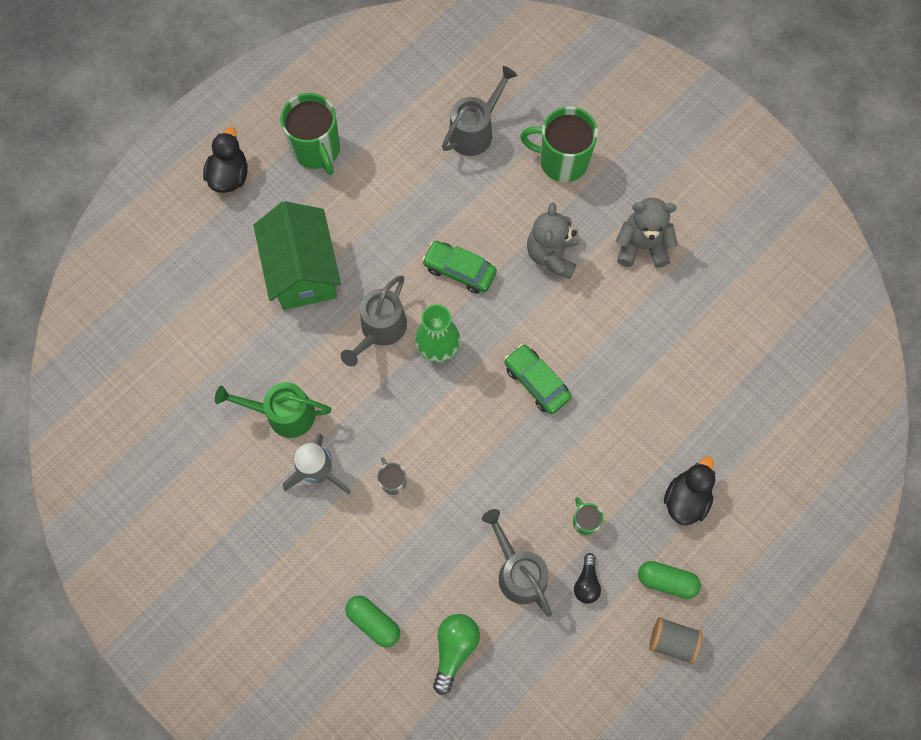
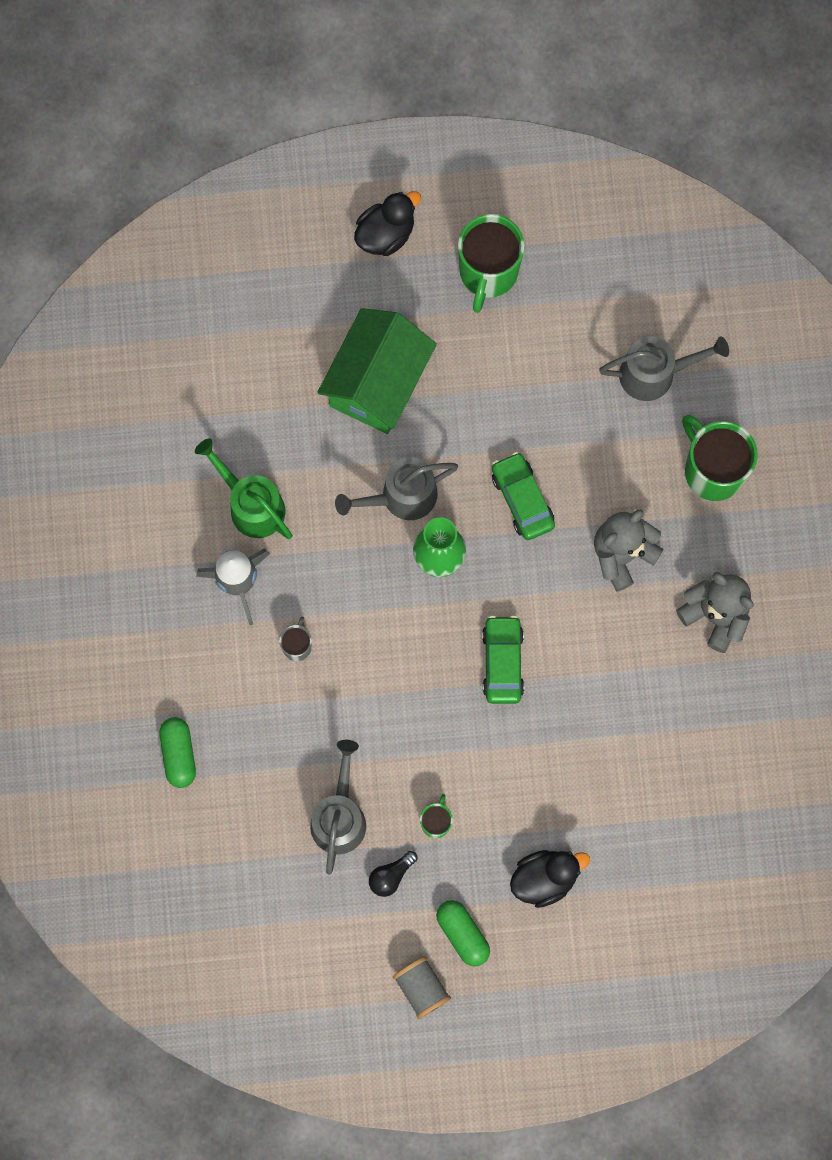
camera: 40 degrees right, 5 degrees up
(454, 649) = (228, 835): green light bulb -> none

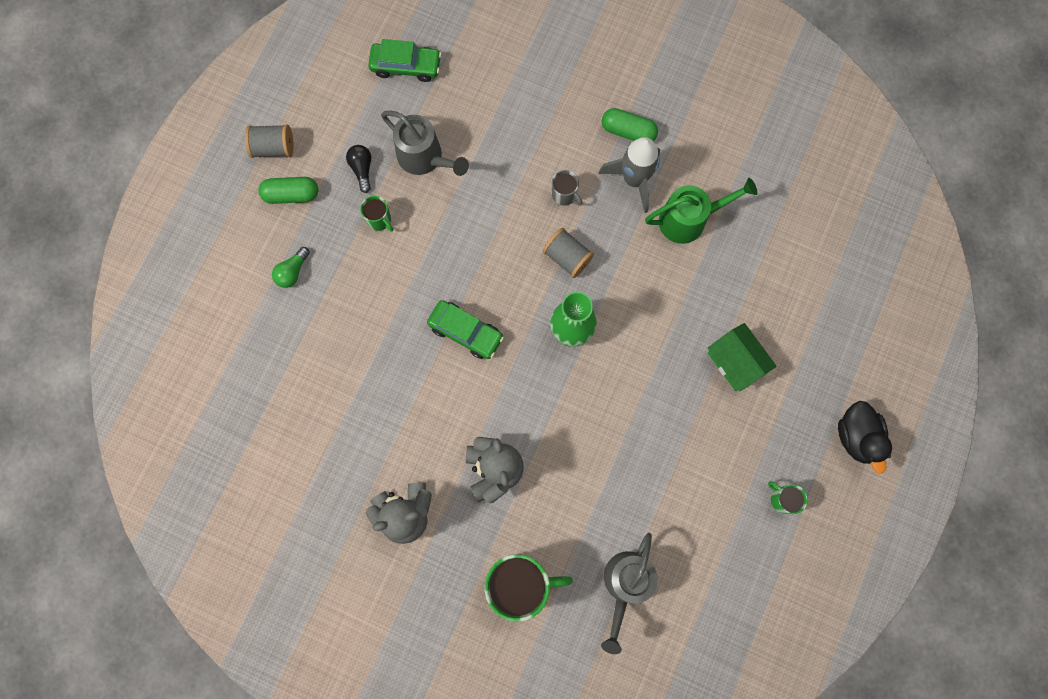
camera: 120 degrees right, 0 degrees up
(178, 754) = (534, 77): green capsule -> green capsule (628, 131)
(364, 605) = (567, 257): none -> grey spool
(378, 383) = (735, 362): green house -> green house, size x0.61
(401, 497) = (634, 329): grey watering can -> none
(488, 272) = (782, 499): green mug -> green mug, size x0.48
(522, 499) = (581, 418): green car -> green car (406, 66)
(544, 878) = (292, 272): black duck -> green light bulb

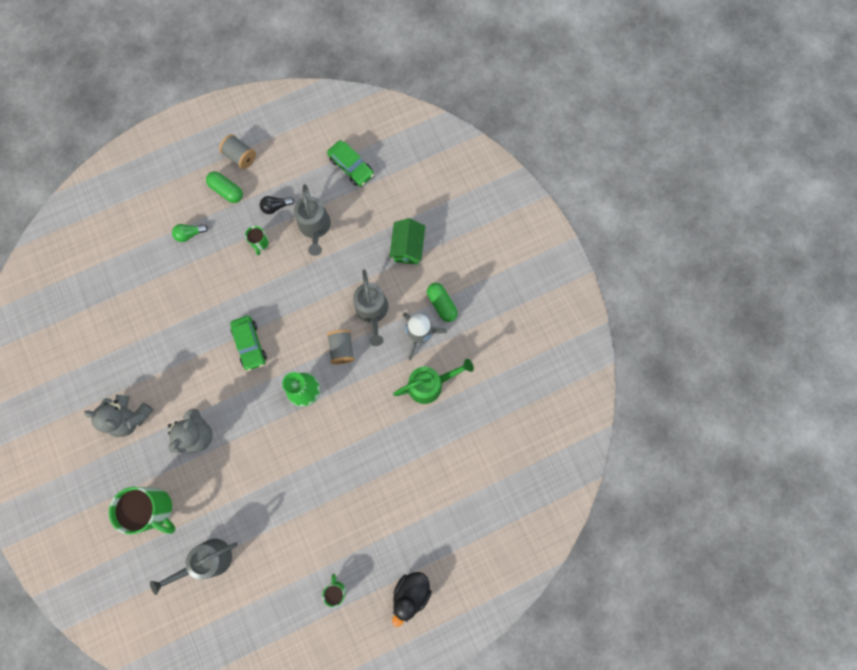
camera: 40 degrees right, 0 degrees up
(362, 169) = (276, 207): black light bulb -> black light bulb turned 135 degrees counterclockwise
(564, 195) = (372, 312): grey mug -> grey watering can
(689, 219) = (430, 384): green watering can -> green watering can turned 45 degrees counterclockwise
(735, 362) = (381, 489): green house -> green house (408, 248)

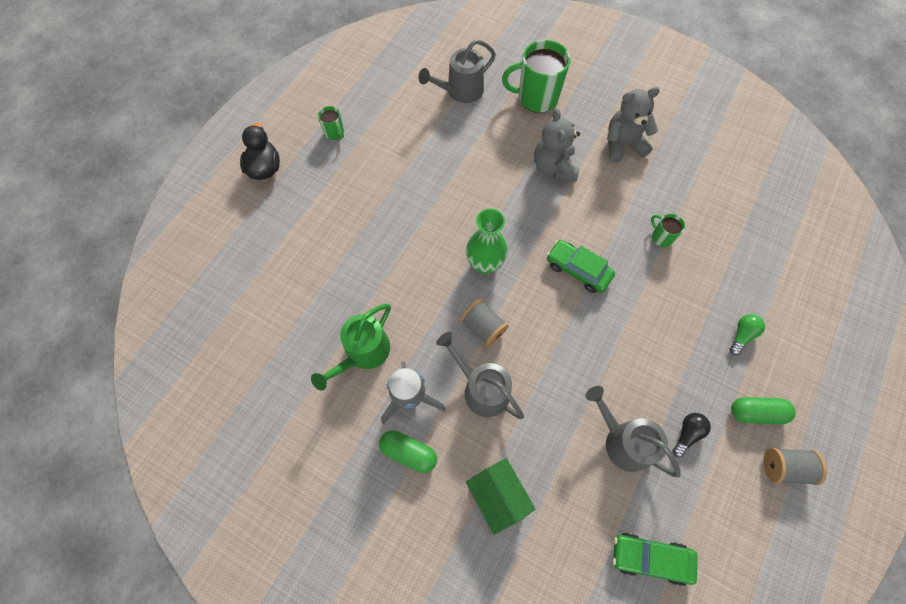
camera: 145 degrees right, 10 degrees down
(208, 560) = (460, 91): grey watering can -> grey watering can turned 150 degrees counterclockwise
(260, 243) = (664, 378): green mug -> green mug (661, 237)

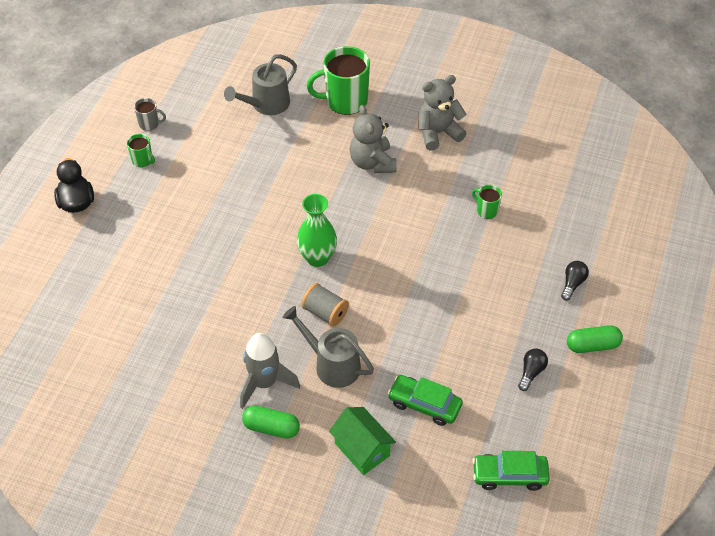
camera: 10 degrees left, 15 degrees down
(348, 96) = (149, 124): none -> grey mug
(363, 353) = (211, 352): green watering can -> none
(578, 270) = (409, 250): green car -> green car (424, 404)
(622, 441) = (472, 387): grey watering can -> none
(741, 335) = (572, 284): green light bulb -> black light bulb
(784, 467) = (623, 385): grey spool -> none

